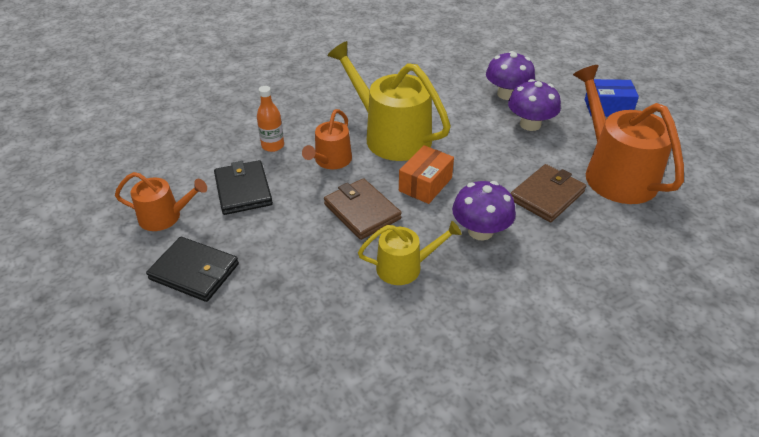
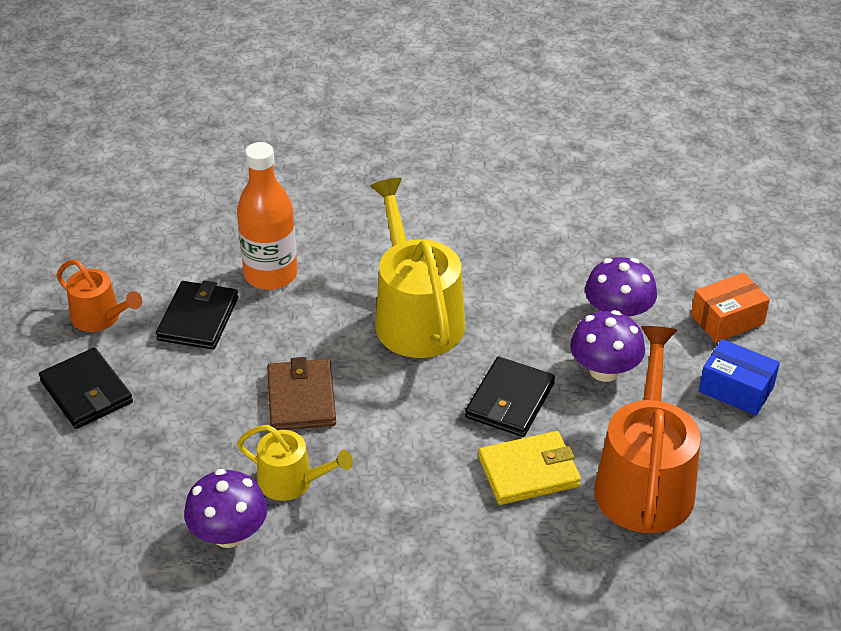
camera: 30 degrees right, 0 degrees up
(273, 146) = (271, 275): orange bottle -> orange bottle, size x1.80
(331, 161) = (319, 321): orange watering can -> none
(425, 184) = (399, 396): orange box -> orange box (727, 319)
(480, 231) = (409, 479): purple mushroom -> purple mushroom (229, 534)
(494, 161) = (510, 401): none -> black wallet
(547, 195) = (529, 471): brown wallet -> yellow wallet

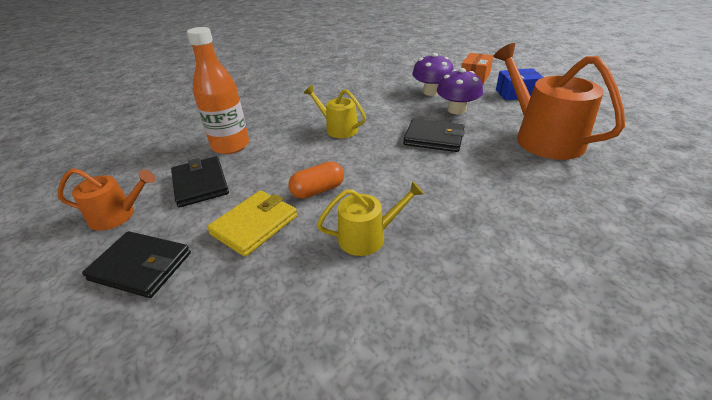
camera: 35 degrees left, 5 degrees down
(229, 534) = (363, 298): purple mushroom -> none
(301, 398) = (318, 190): brown wallet -> orange capsule
(415, 316) = (338, 129): yellow watering can -> yellow watering can, size x0.54
(510, 401) = (434, 138): black wallet -> black wallet turned 60 degrees counterclockwise
(529, 471) = (489, 160): yellow wallet -> yellow wallet (254, 225)

